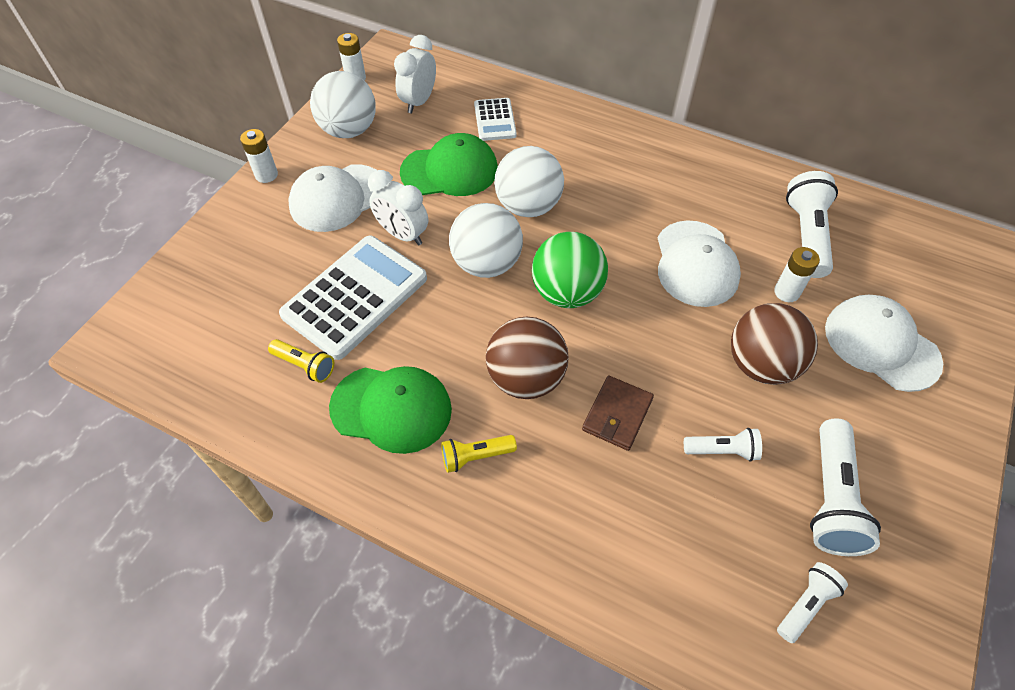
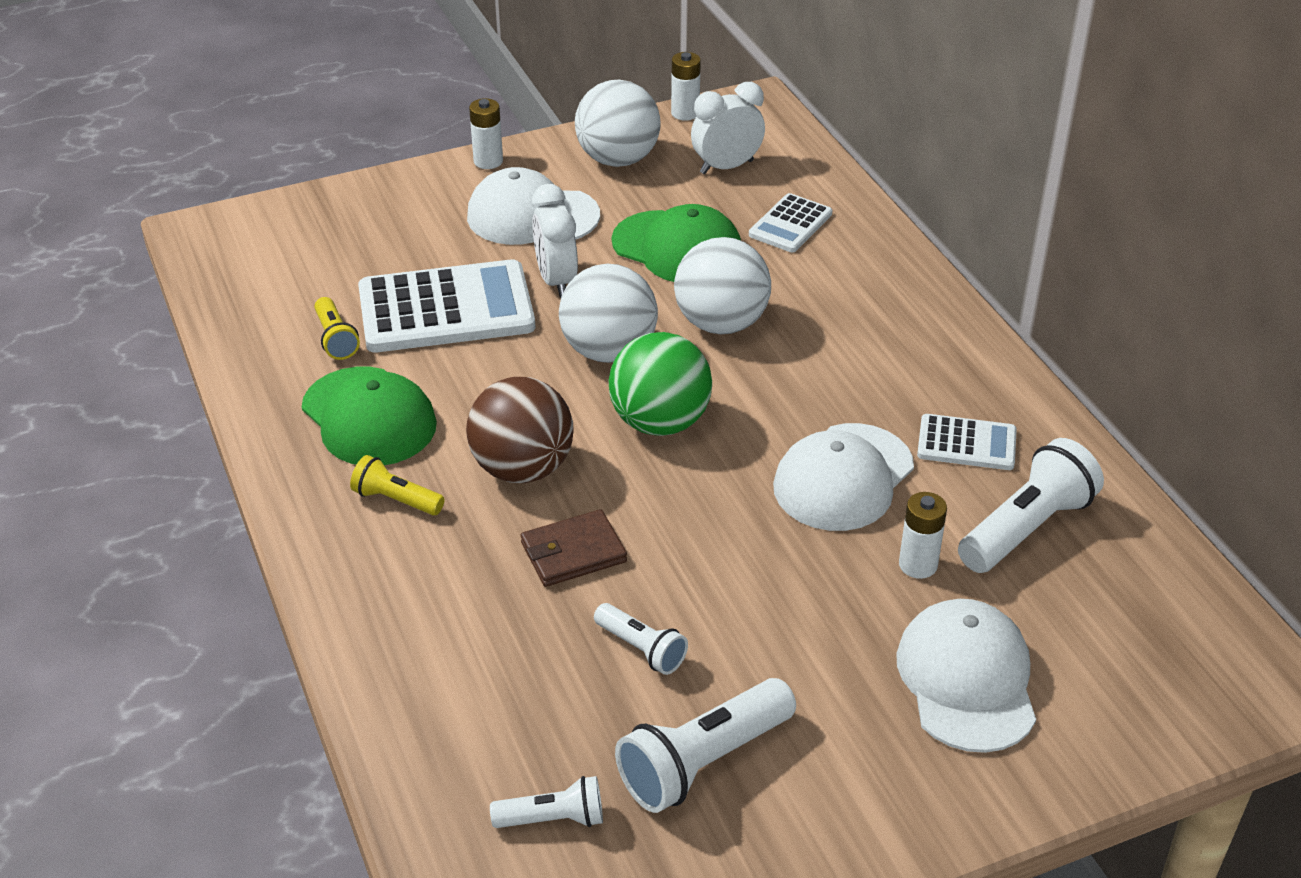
camera: 40 degrees right, 15 degrees down
(727, 203) = (966, 443): none -> white calculator
(761, 365) = (790, 608): brown ball -> none

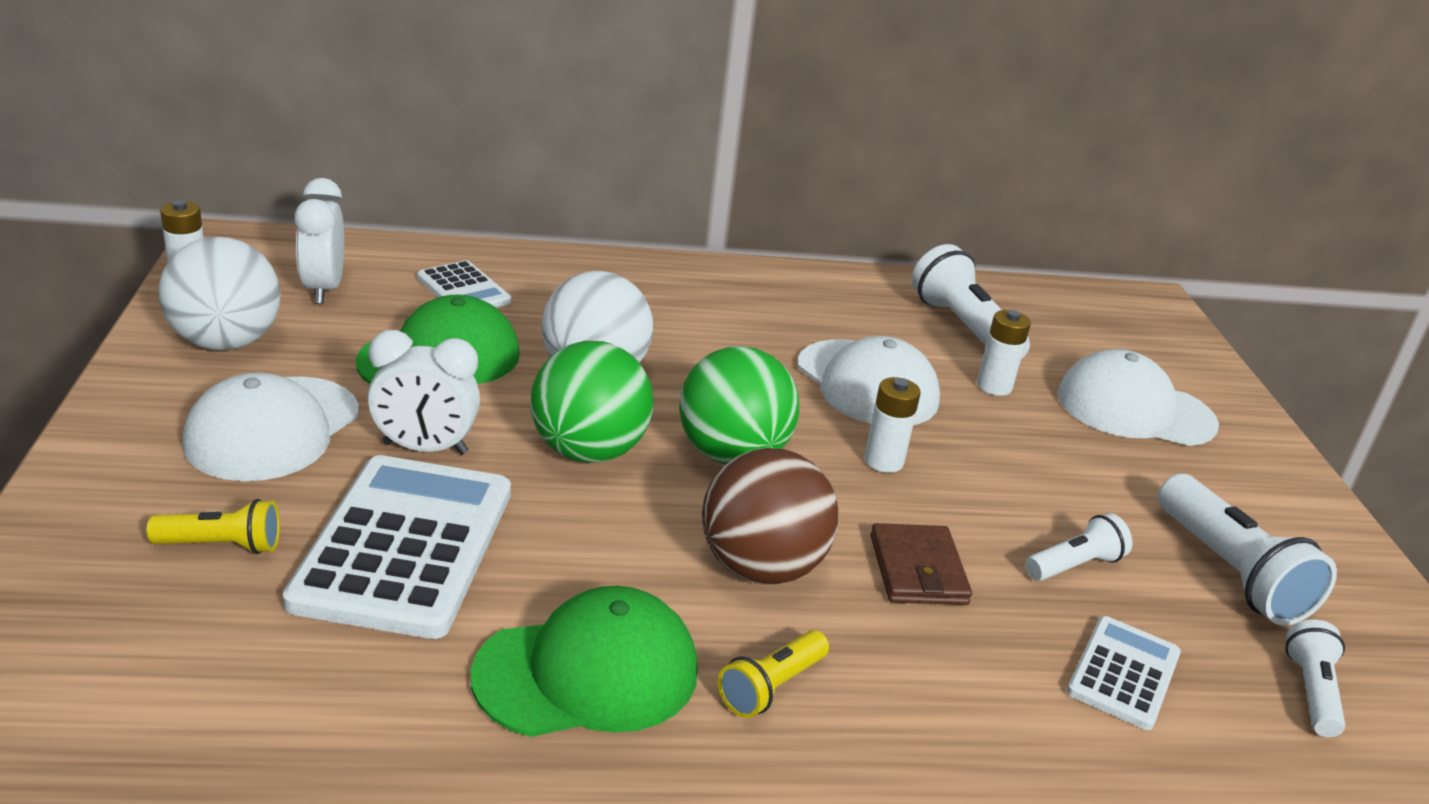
camera: 75 degrees left, 10 degrees down
(335, 339) = (385, 664): yellow flashlight -> yellow flashlight (222, 545)
(488, 161) = (108, 427): white battery -> white battery (883, 461)
(609, 351) = (588, 451): white ball -> green ball
(966, 443) = (849, 317): white calculator -> white calculator (1123, 673)

